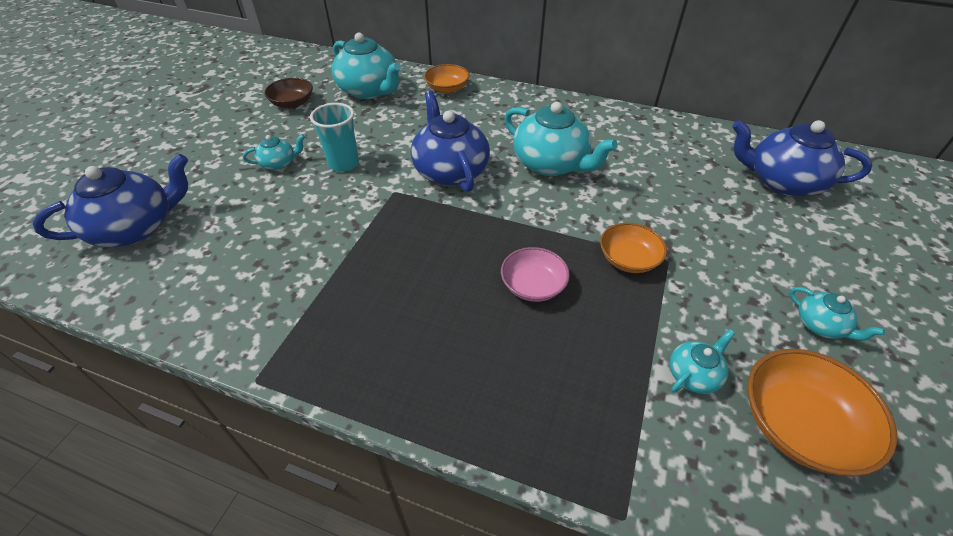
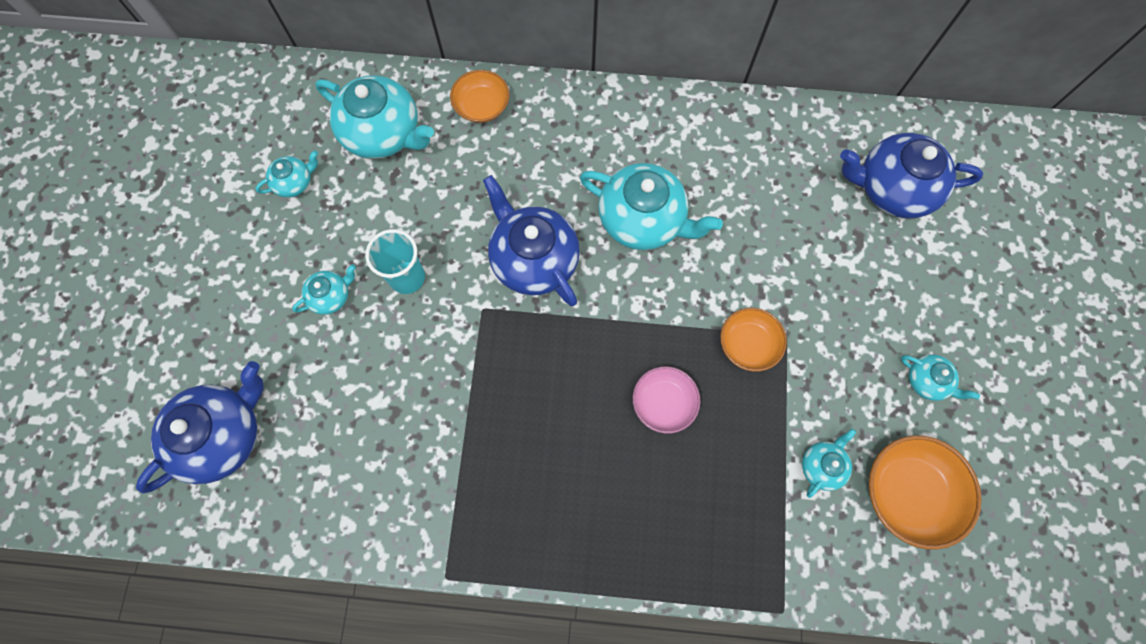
camera: 15 degrees left, 25 degrees up
(292, 103) = (294, 182): brown bowl -> turquoise teapot

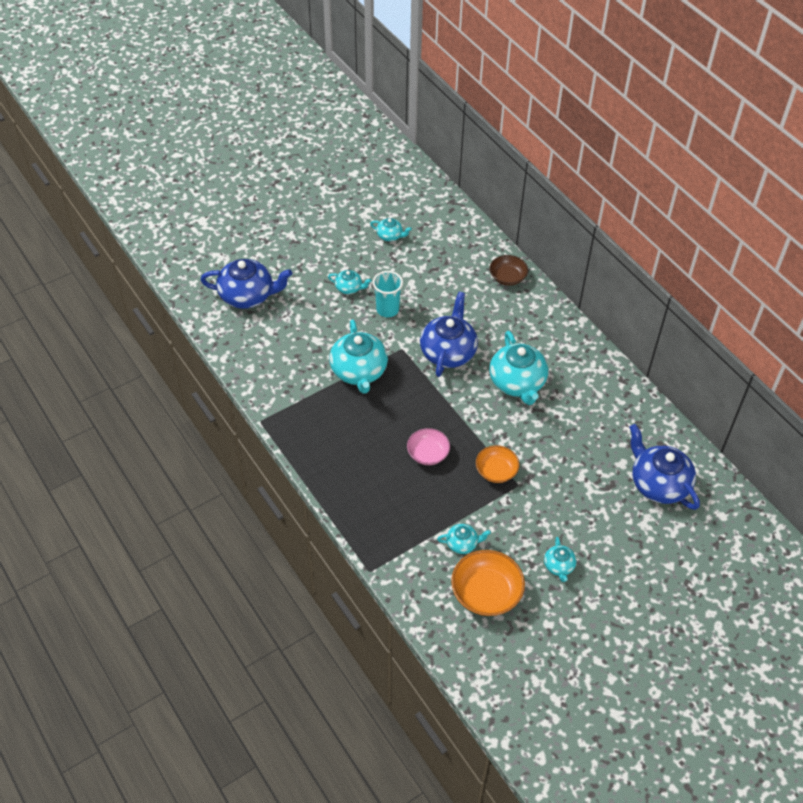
camera: 50 degrees right, 20 degrees down
(383, 133) = (450, 250): turquoise teapot -> turquoise teapot (359, 371)
(482, 106) = (507, 277): orange bowl -> brown bowl

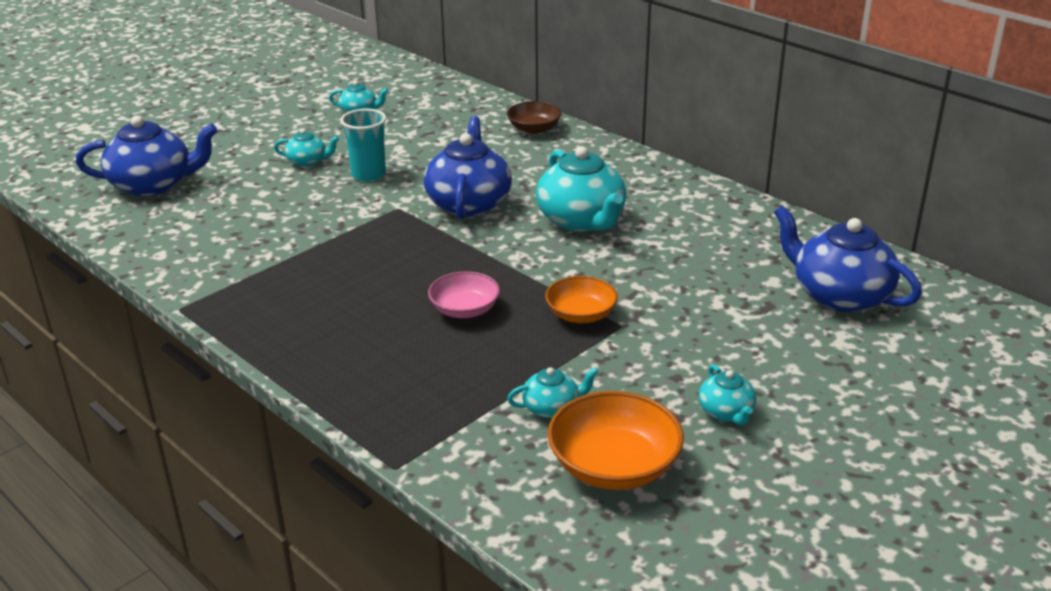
camera: 10 degrees left, 20 degrees down
(359, 371) = (336, 238): turquoise teapot -> none

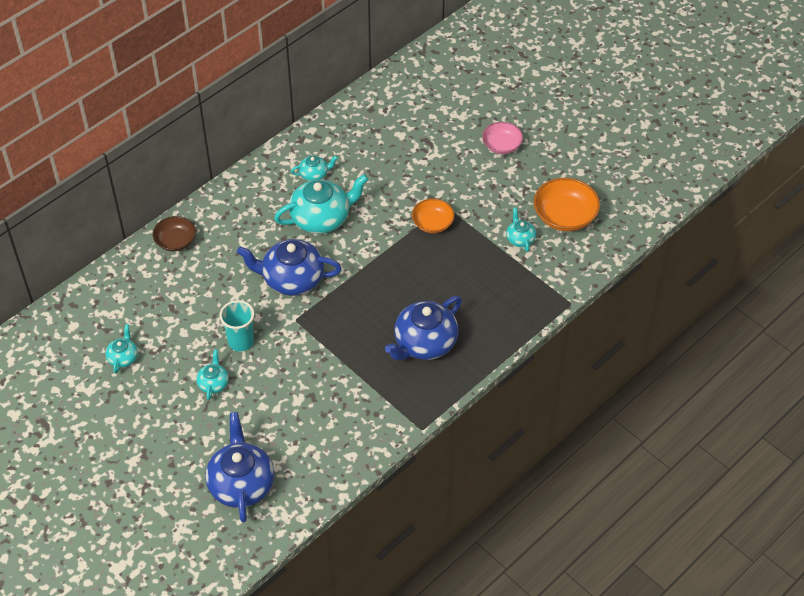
camera: 90 degrees left, 20 degrees up
(464, 310) = (426, 278): pink bowl -> pink bowl (501, 145)
(726, 412) = (522, 169): turquoise teapot -> turquoise teapot (314, 174)
(839, 295) = (416, 109): blue teapot -> blue teapot (424, 343)

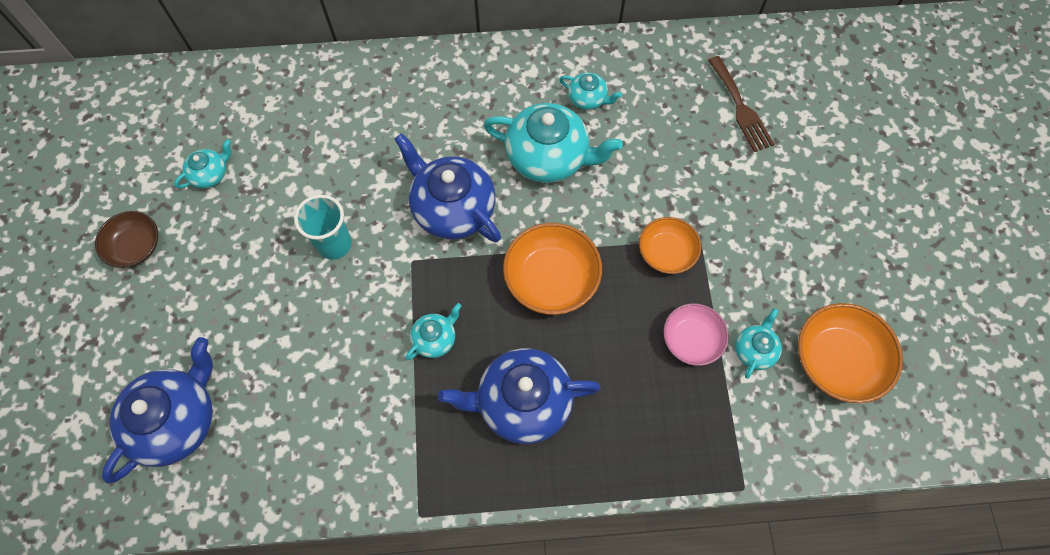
camera: 40 degrees right, 15 degrees up
(175, 241) = (379, 78): brown bowl -> brown bowl (135, 246)
(213, 383) = (263, 273): turquoise teapot -> turquoise teapot (435, 338)
(383, 276) = (551, 279): none -> orange bowl
(405, 126) = (740, 108): none -> brown fork
(501, 145) = (836, 209): pink bowl -> pink bowl (691, 340)

